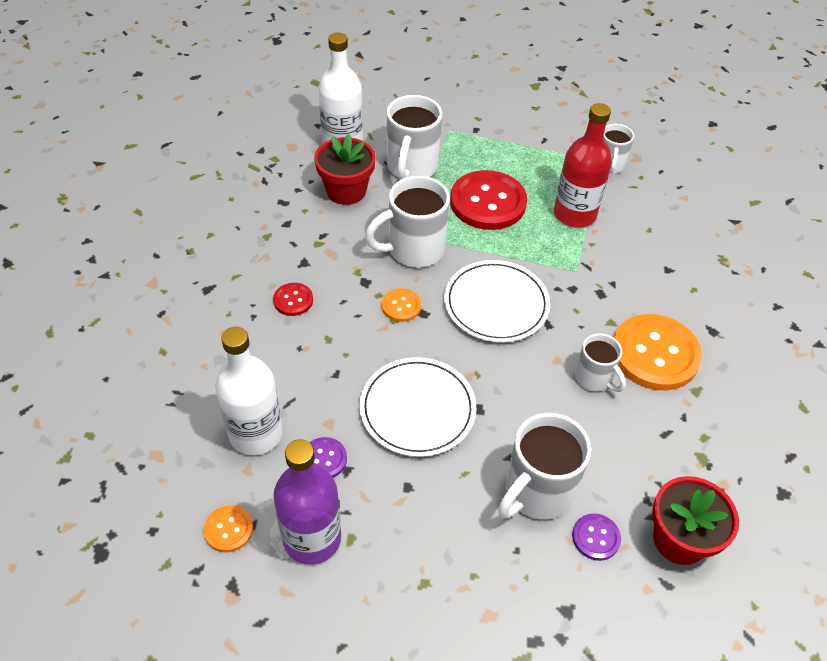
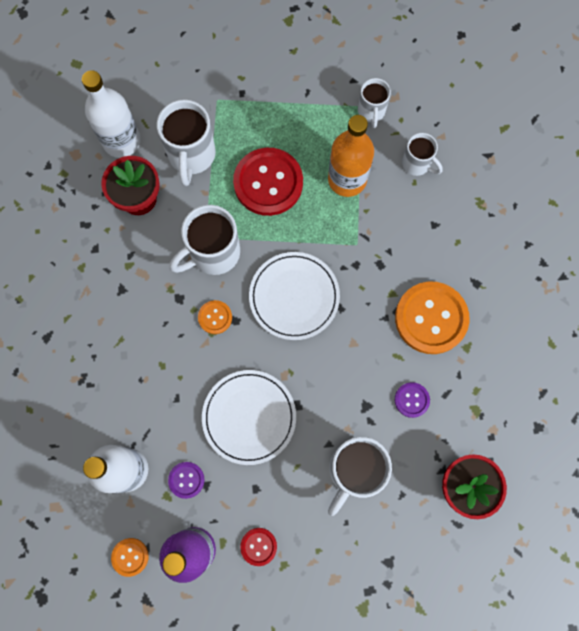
camera: 10 degrees left, 25 degrees up
(293, 300) = (123, 332): red button -> red button (258, 546)
(574, 214) = (347, 179): red bottle -> orange bottle
(594, 378) = (384, 354): white mug -> white mug (417, 164)
(596, 537) = (402, 499): purple button -> purple button (411, 400)

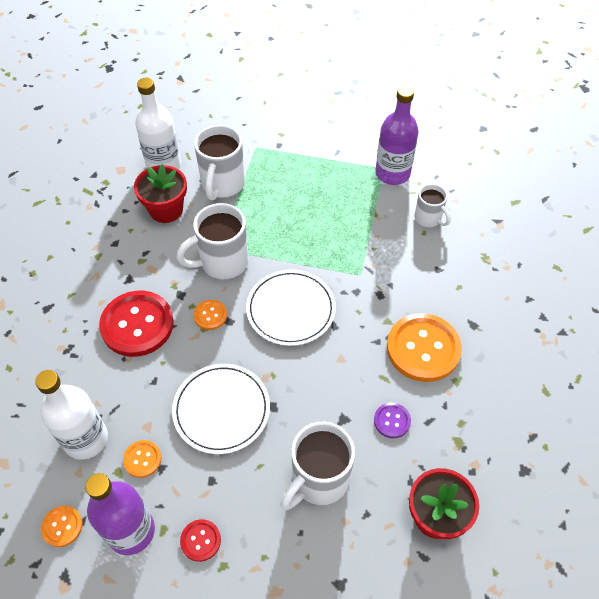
camera: 10 degrees right, 20 degrees down
(186, 480) = (142, 459): purple button -> orange button
(268, 183) = (287, 214): red button -> red button (137, 325)
(347, 179) = (360, 221): orange bottle -> none
(371, 112) = (392, 173): white mug -> purple bottle

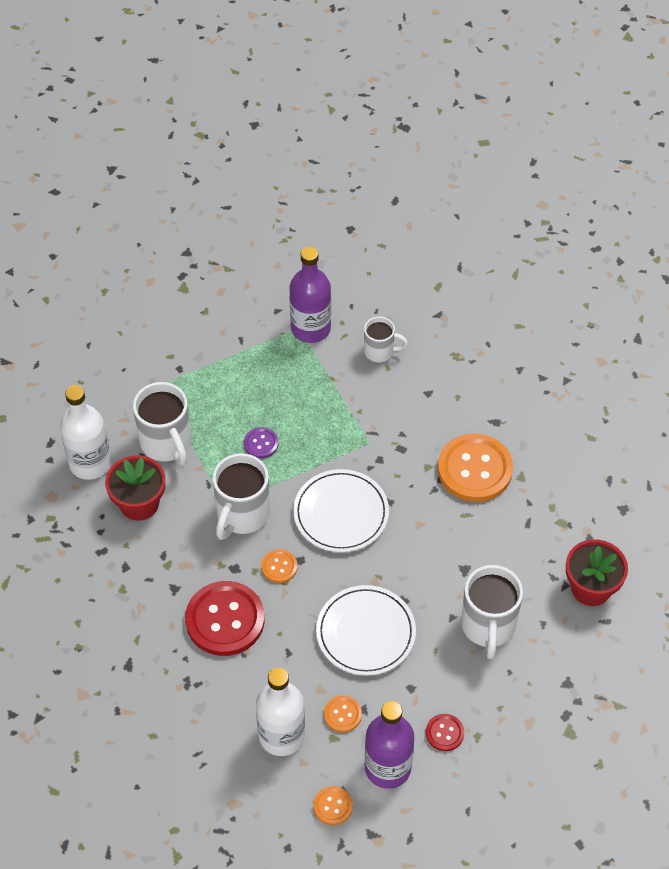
camera: 40 degrees left, 0 degrees up
(392, 421) = (501, 543): purple button -> purple button (261, 443)

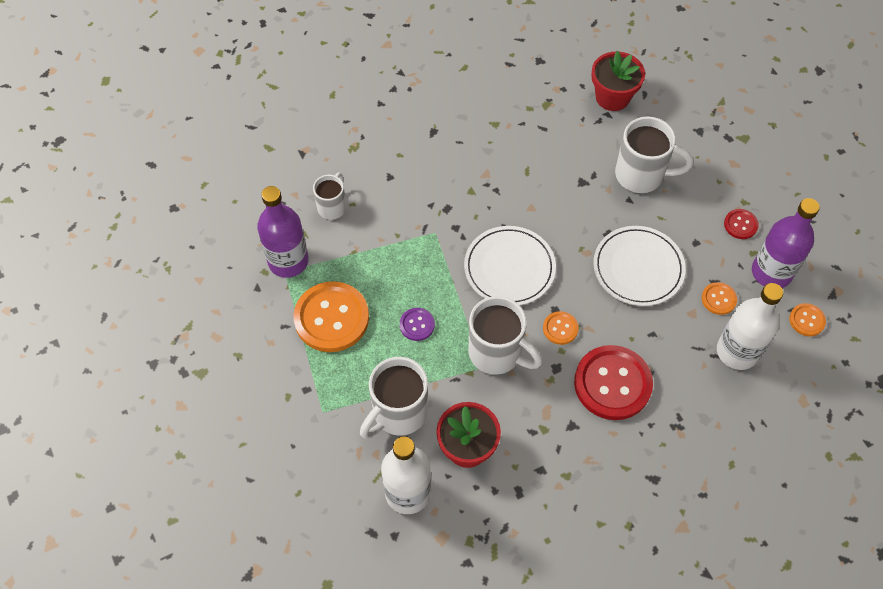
camera: 80 degrees left, 5 degrees up
(166, 443) = (398, 413): white mug -> white mug turned 150 degrees clockwise
(474, 469) = (481, 156): orange button -> orange button (331, 318)

